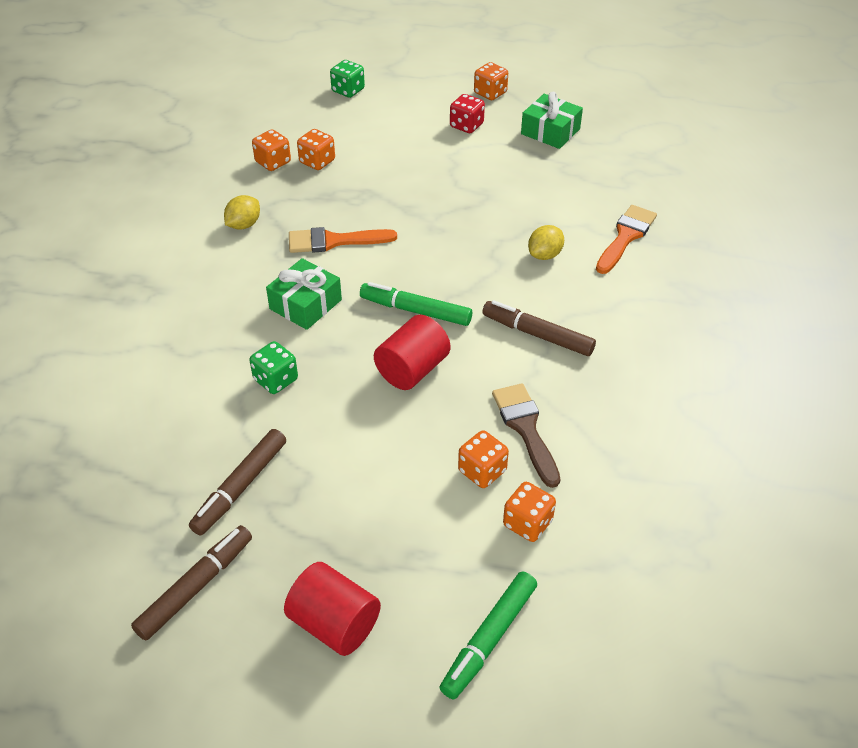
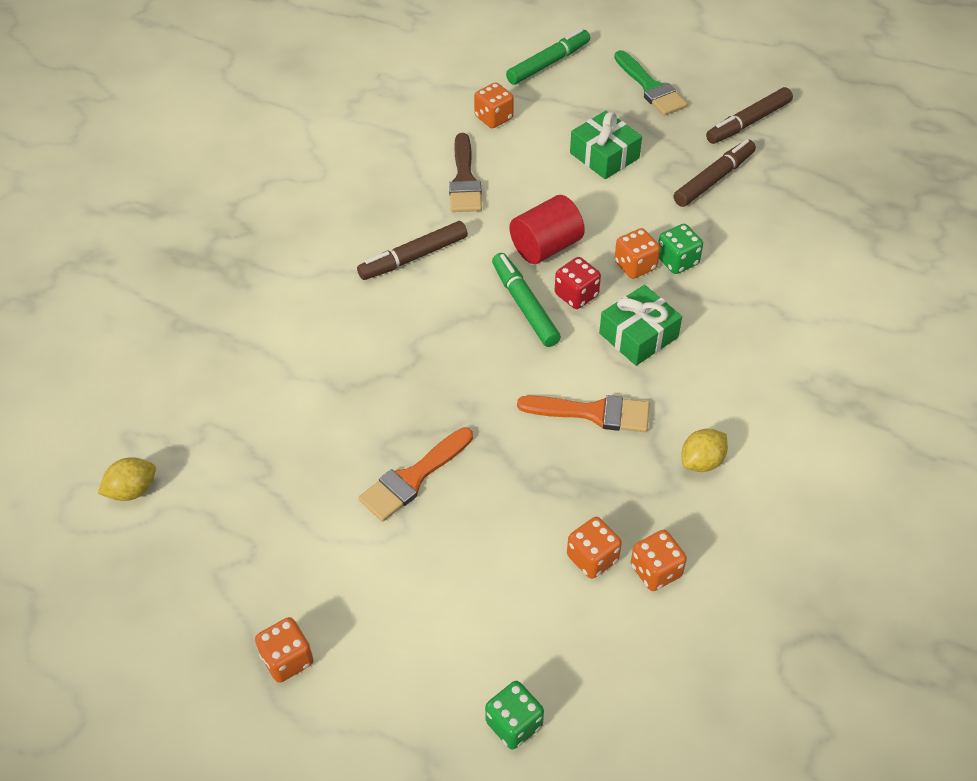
camera: 165 degrees left, 5 degrees up
(334, 623) = (650, 87): red cylinder -> green brush
(415, 311) = (524, 305): green marker -> green marker turned 150 degrees counterclockwise
(466, 125) = (356, 587): red dice -> red dice (576, 295)
(482, 471) = (514, 156): orange dice -> orange dice (635, 265)
(537, 335) = (413, 257): brown marker -> brown marker turned 105 degrees clockwise
(545, 255) = (359, 345): yellow lemon -> yellow lemon (132, 490)
(550, 131) = (243, 546): green gift -> green gift (604, 155)
(625, 237) = (256, 350): orange brush -> orange brush (413, 478)

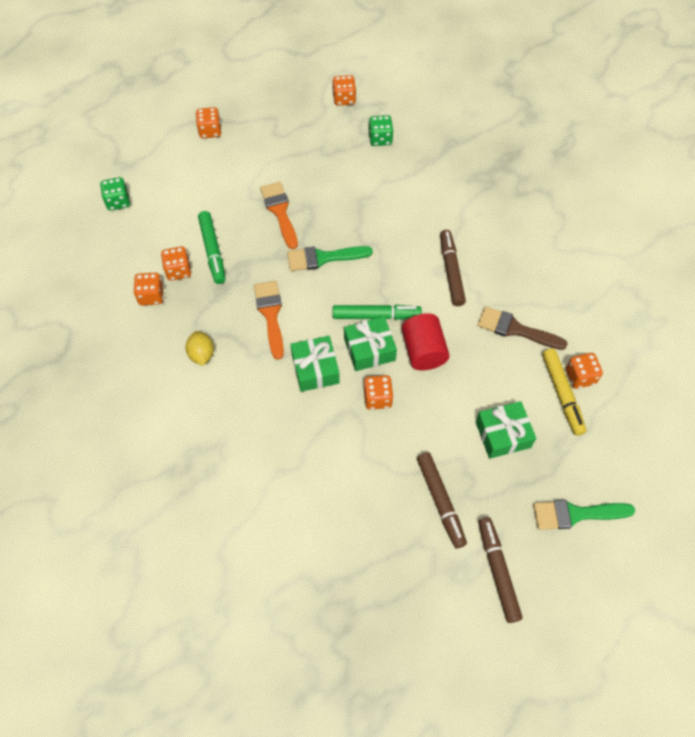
camera: 115 degrees right, 10 degrees up
(132, 490) = (344, 99): yellow lemon -> orange dice
(467, 392) = (323, 258): none -> green brush
(524, 125) = (562, 394): none -> yellow marker
(548, 63) = (638, 447): green marker -> green marker (213, 251)
(576, 295) = (369, 349): red dice -> green gift
(593, 413) = (270, 314): orange brush -> orange brush turned 135 degrees clockwise
(677, 261) = (368, 428): green dice -> green dice (380, 139)

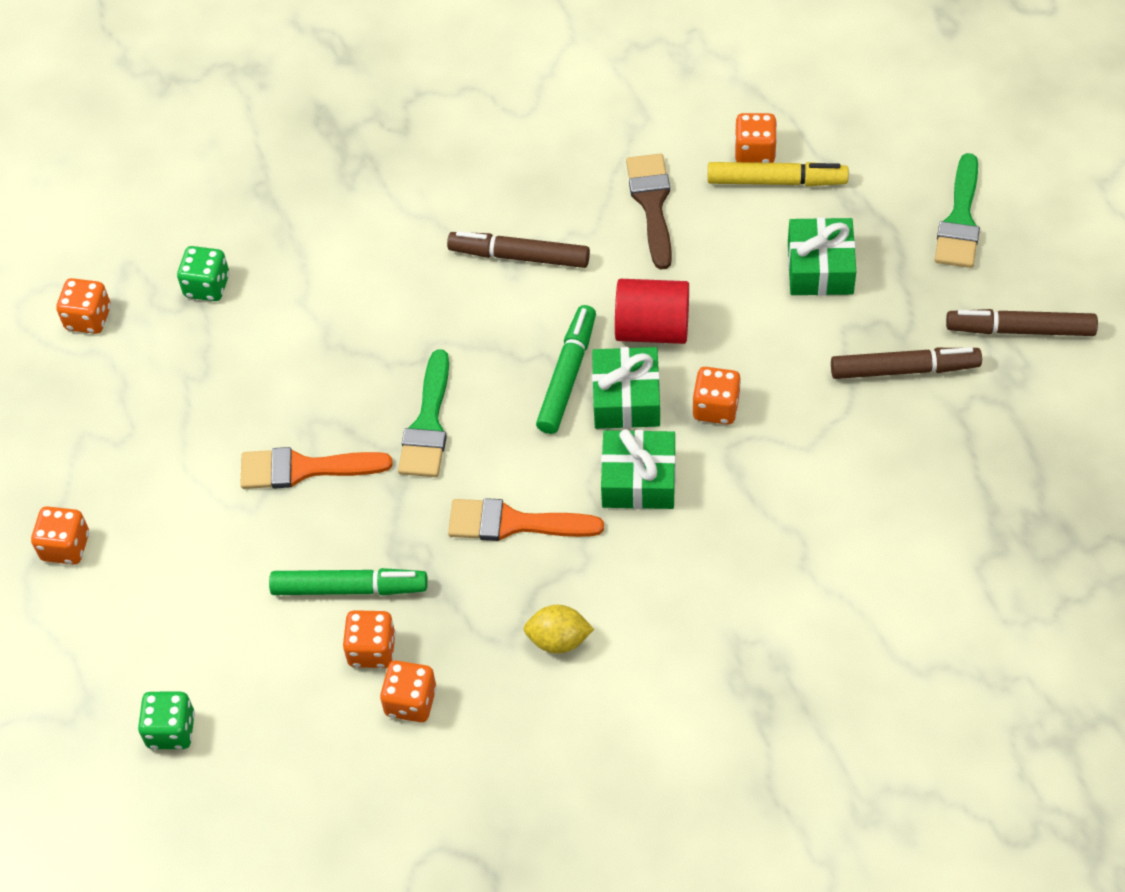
camera: 70 degrees left, 5 degrees down
(515, 329) = (652, 204): brown brush -> brown brush turned 135 degrees clockwise

